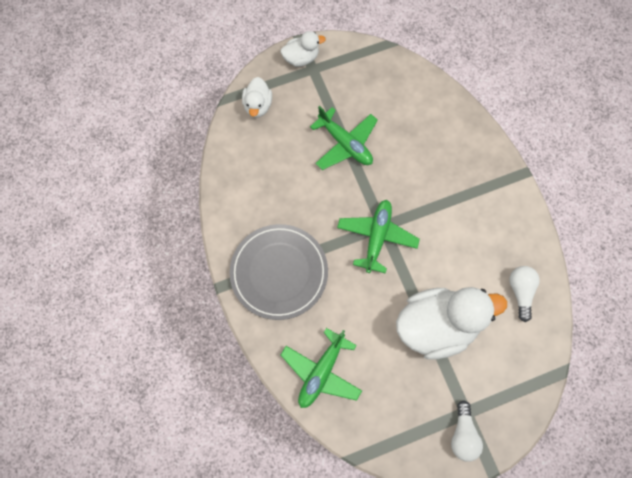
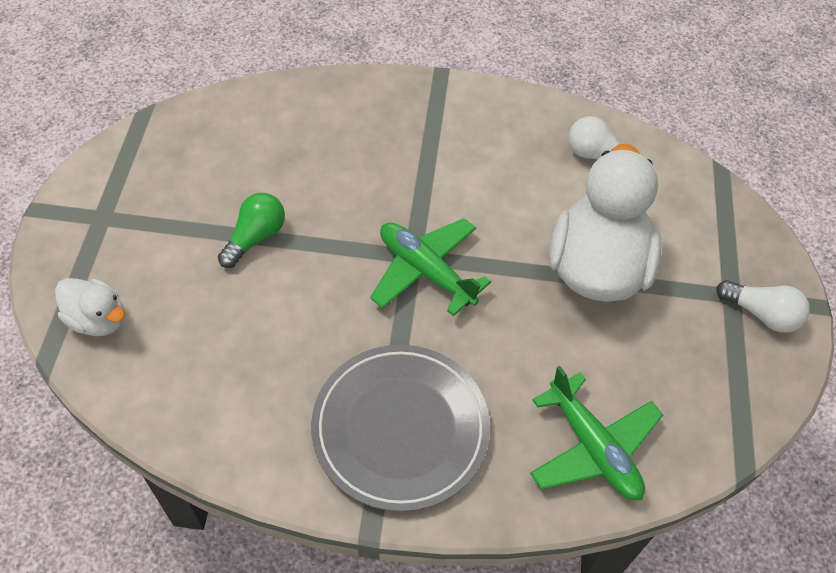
camera: 65 degrees left, 15 degrees down
(301, 58) = (71, 222): white duck -> none
(345, 144) = (255, 237): green plane -> green light bulb

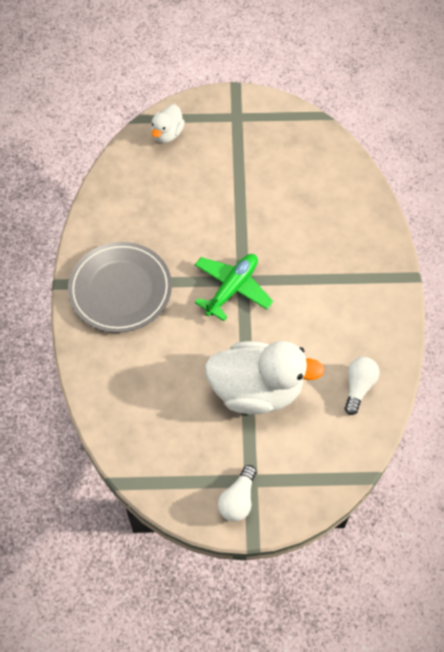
camera: 85 degrees right, 5 degrees up
(255, 237) = (238, 194): green light bulb -> none
(592, 447) = (121, 393): green plane -> none

